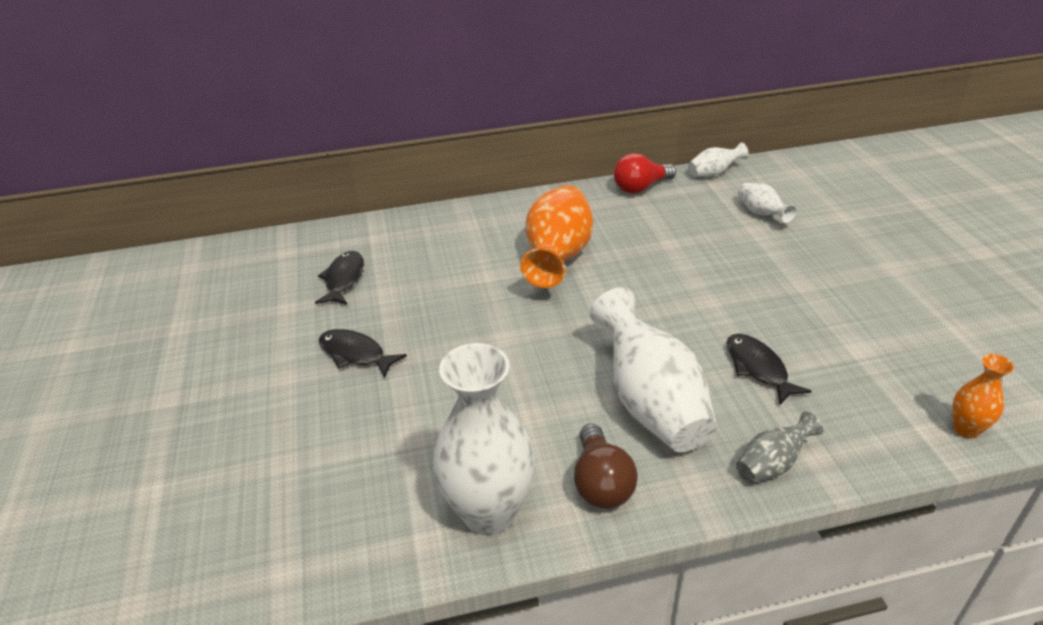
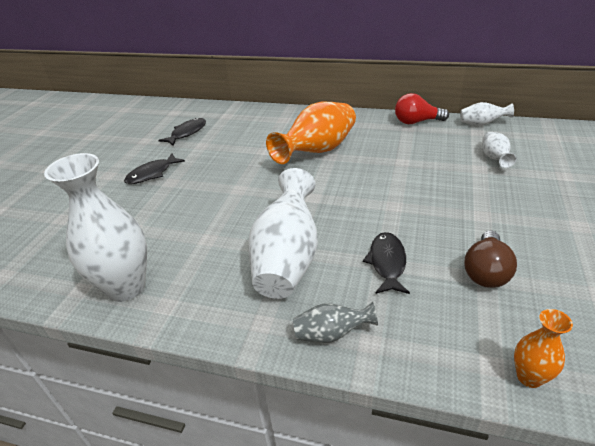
camera: 30 degrees right, 0 degrees up
(356, 354) = (152, 174): black fish -> black fish turned 105 degrees counterclockwise
(601, 483) = (205, 297): brown light bulb -> brown light bulb (486, 271)

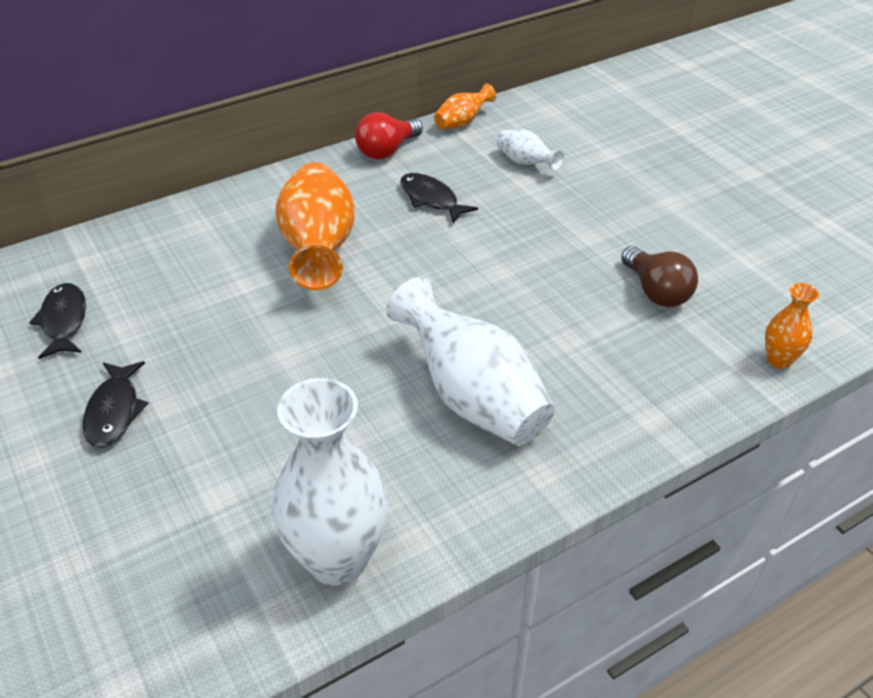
camera: 50 degrees left, 5 degrees up
(331, 334) = (612, 436): grey vase -> none
(387, 263) = (571, 337): black fish -> black fish (431, 199)
(481, 124) = (462, 122): white vase -> orange vase

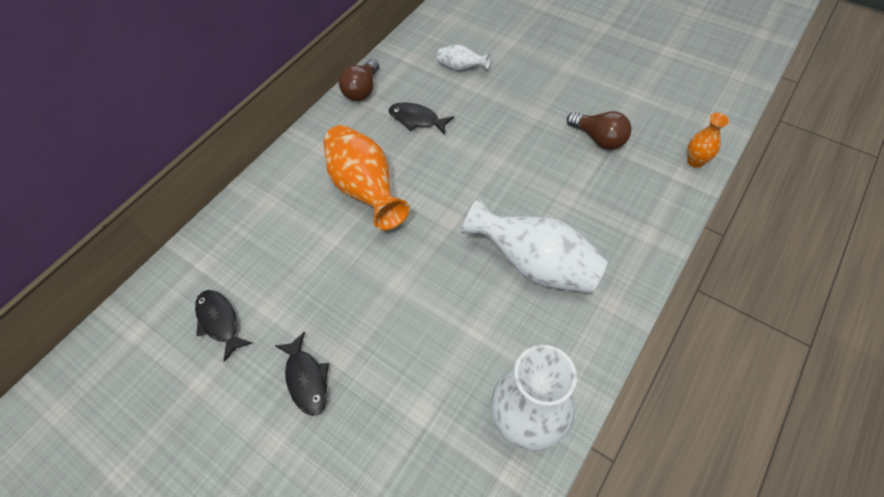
camera: 20 degrees left, 15 degrees up
(387, 151) = (362, 90): red light bulb -> brown light bulb
(462, 122) = (399, 48): orange vase -> none

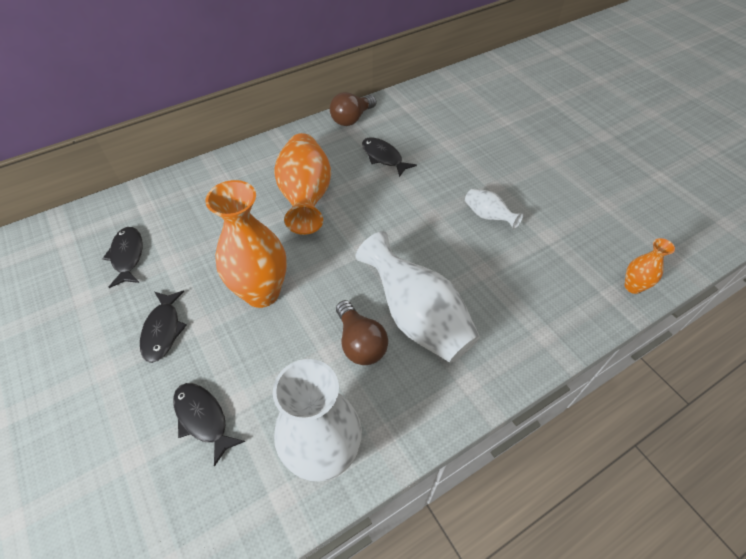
camera: 20 degrees right, 5 degrees down
(381, 301) = (262, 293): none -> orange vase
(399, 442) = (203, 419): none -> black fish
(461, 67) = (448, 128): white vase -> white vase (488, 216)
(598, 139) = (543, 231): brown light bulb -> brown light bulb (360, 343)

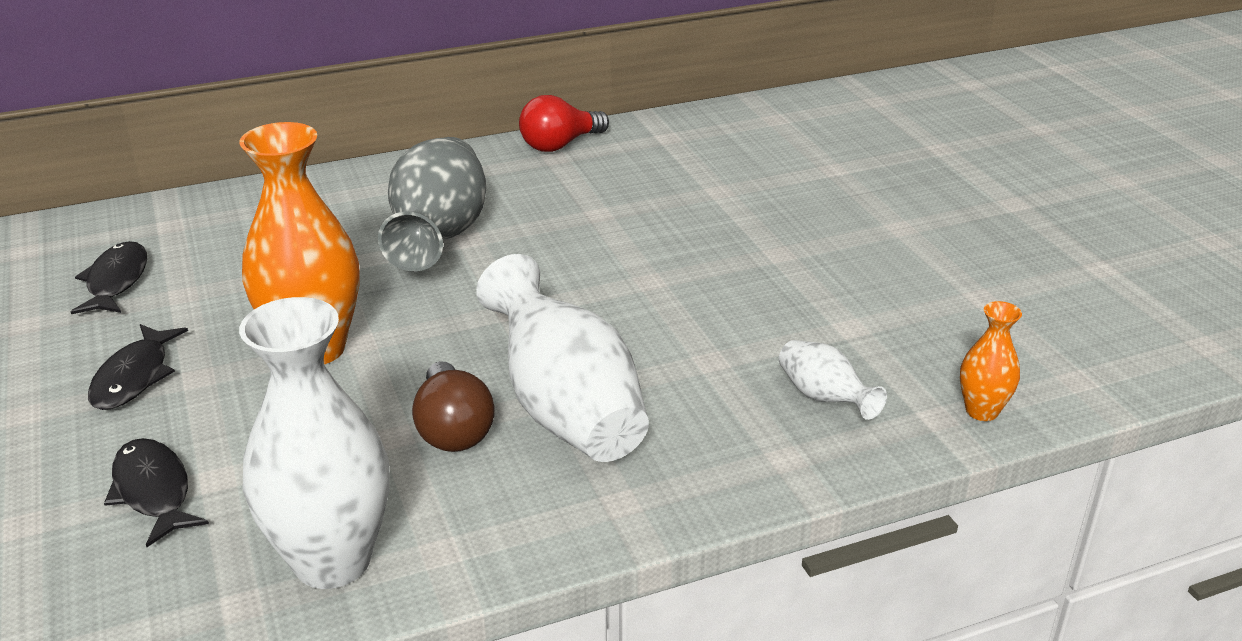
camera: 10 degrees right, 20 degrees down
(306, 197) = (438, 237): orange vase -> grey vase
(352, 119) = (560, 145): brown light bulb -> red light bulb
(383, 157) = (595, 198): black fish -> none
(488, 216) = (749, 291): white vase -> white vase (824, 398)

